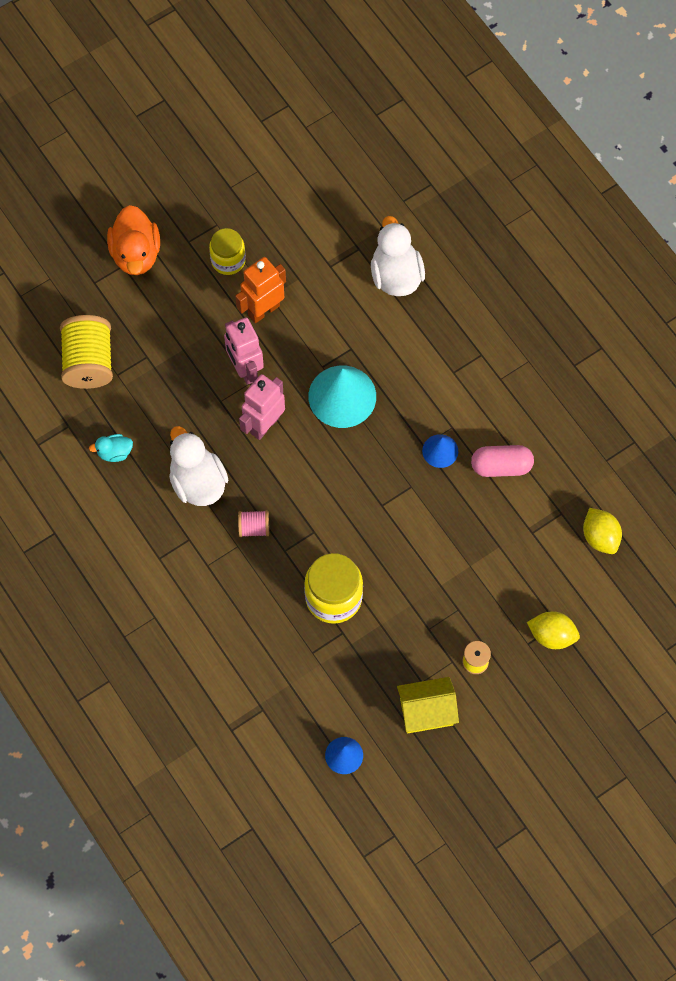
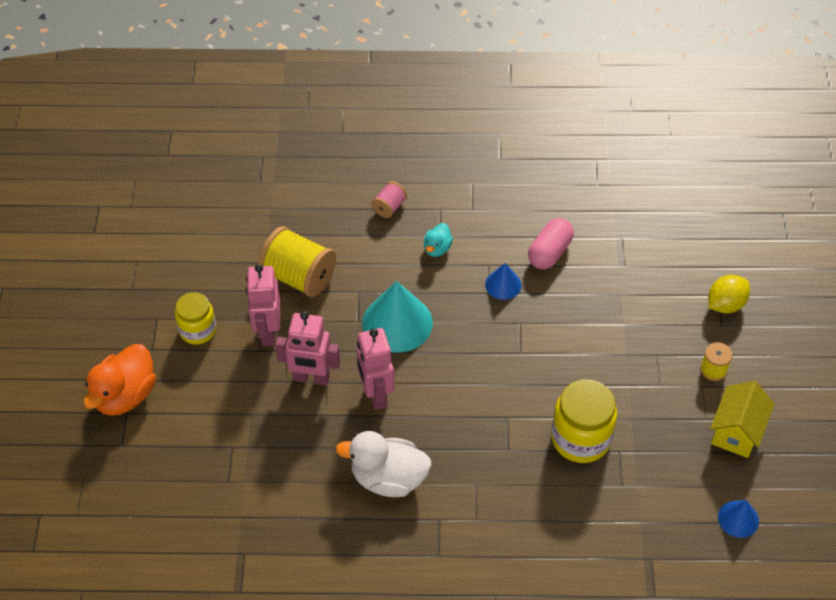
camera: 55 degrees left, 15 degrees down
(89, 362) = (195, 497): yellow spool -> yellow spool (299, 277)
(114, 452) = (304, 530): turquoise duck -> turquoise duck (437, 248)
(136, 254) = (125, 395): orange duck -> orange duck turned 90 degrees clockwise
(254, 528) = (468, 460): pink spool -> pink spool (389, 207)
(263, 310) = (268, 332): orange robot -> pink robot
(396, 275) = (321, 224): white duck -> none
(600, 537) = (660, 225): yellow lemon -> none

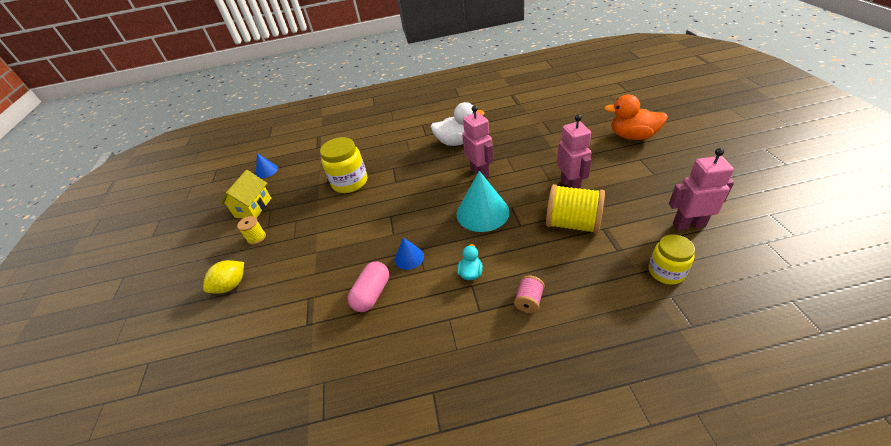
camera: 175 degrees right, 10 degrees down
(125, 395) = (632, 136): orange duck -> orange duck turned 90 degrees counterclockwise
(198, 330) = (619, 175): yellow jar -> yellow jar (666, 272)
(311, 378) = (525, 170): pink robot -> pink robot (688, 225)

